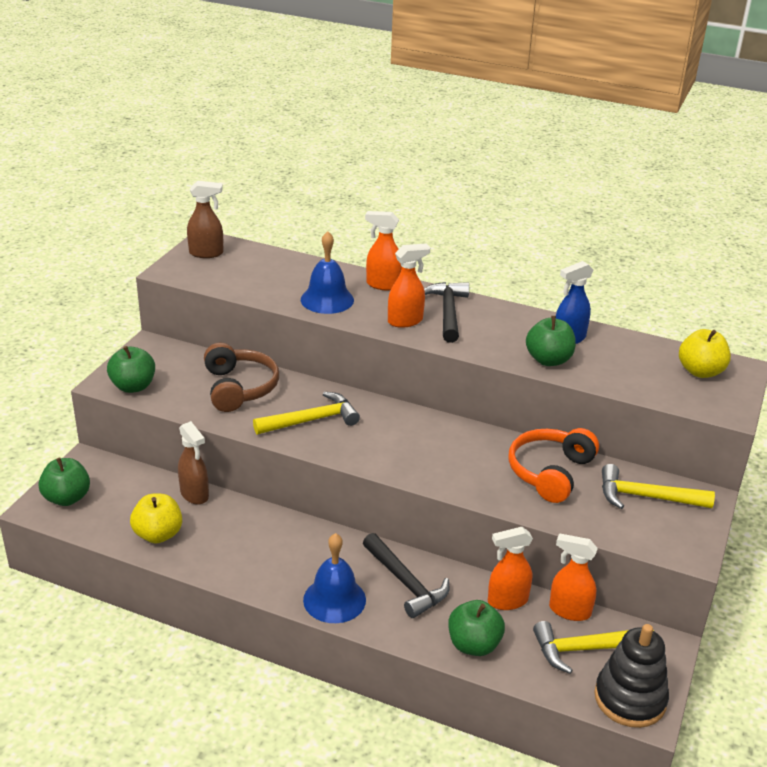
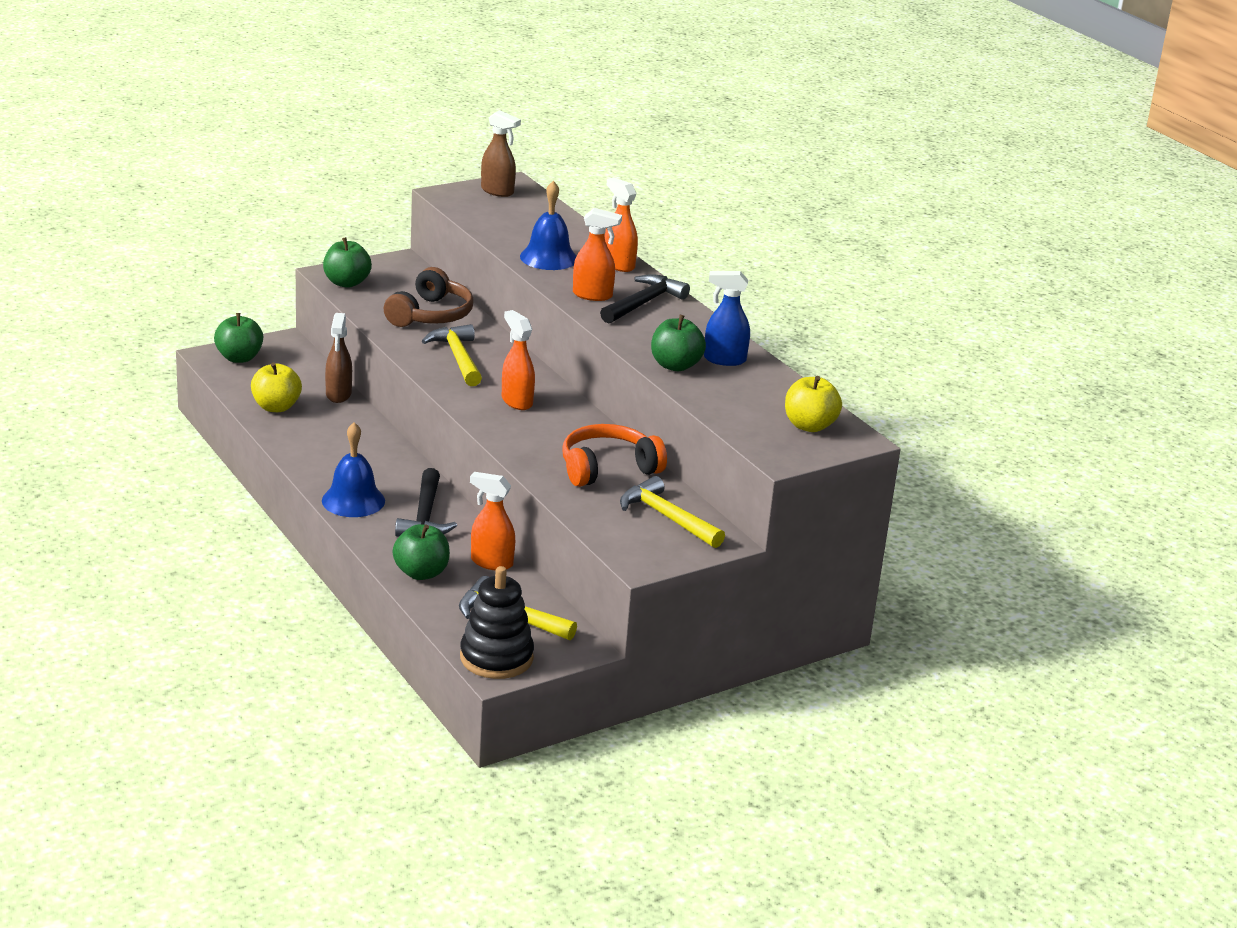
camera: 35 degrees right, 5 degrees down
(312, 420) = (457, 357): yellow hammer -> yellow hammer turned 120 degrees counterclockwise
(569, 611) = (534, 591): orange spray bottle -> orange spray bottle (516, 401)

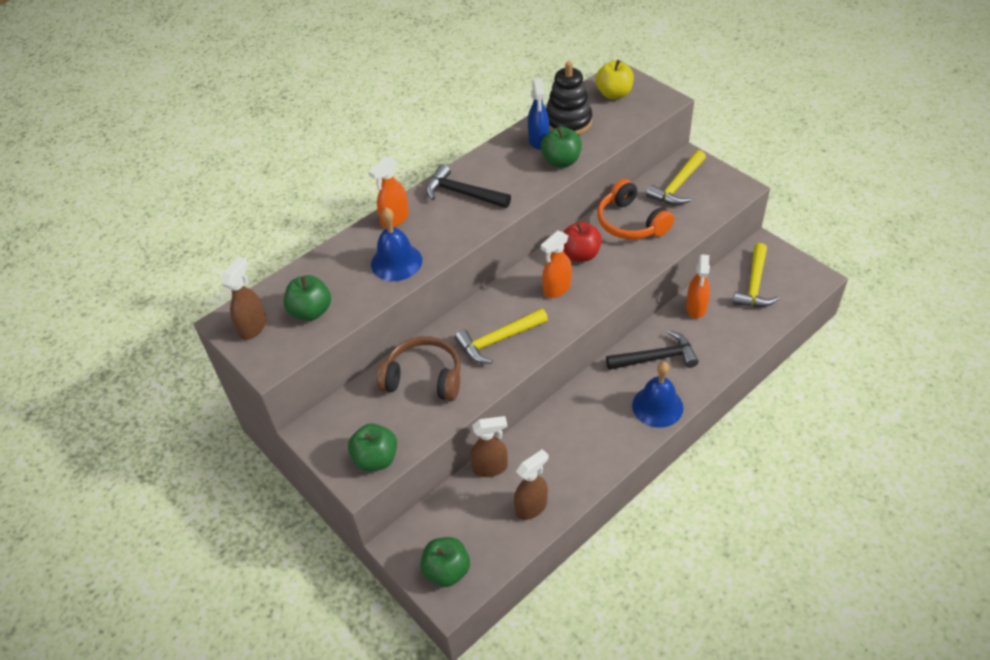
camera: 95 degrees left, 20 degrees up
(276, 407) = (531, 507): yellow apple -> brown spray bottle
(421, 573) = (731, 341): green apple -> green apple (311, 311)
(496, 658) = (802, 281): black stacking toy -> black stacking toy (568, 122)
(566, 425) = (580, 254): none -> red apple
(593, 295) = (461, 222): orange spray bottle -> none

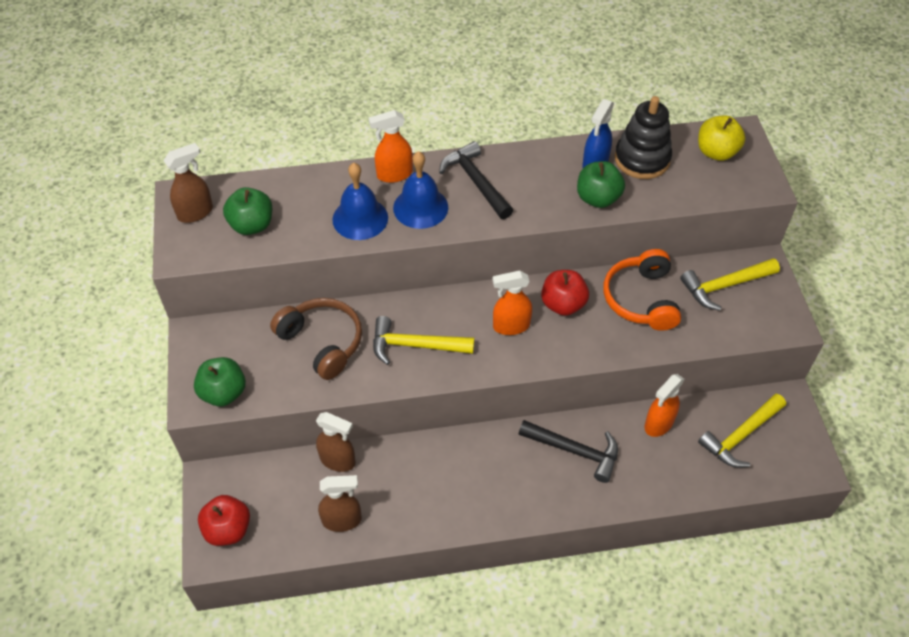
camera: 30 degrees right, 5 degrees up
(447, 571) = (228, 529): green apple -> red apple
(657, 406) = (534, 499): blue bell -> blue bell (420, 207)

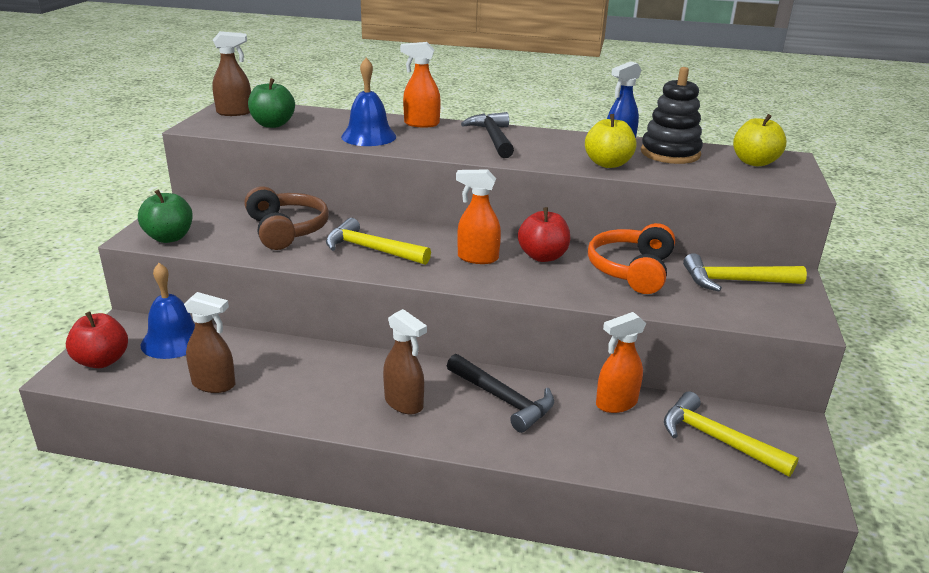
camera: 20 degrees right, 25 degrees down
(338, 460) = (250, 343): brown spray bottle -> brown spray bottle (404, 403)
(420, 207) = (429, 140): blue bell -> blue bell (173, 340)
(598, 198) = (608, 164): green apple -> yellow apple
(740, 436) = (716, 439): yellow hammer -> yellow hammer turned 60 degrees clockwise

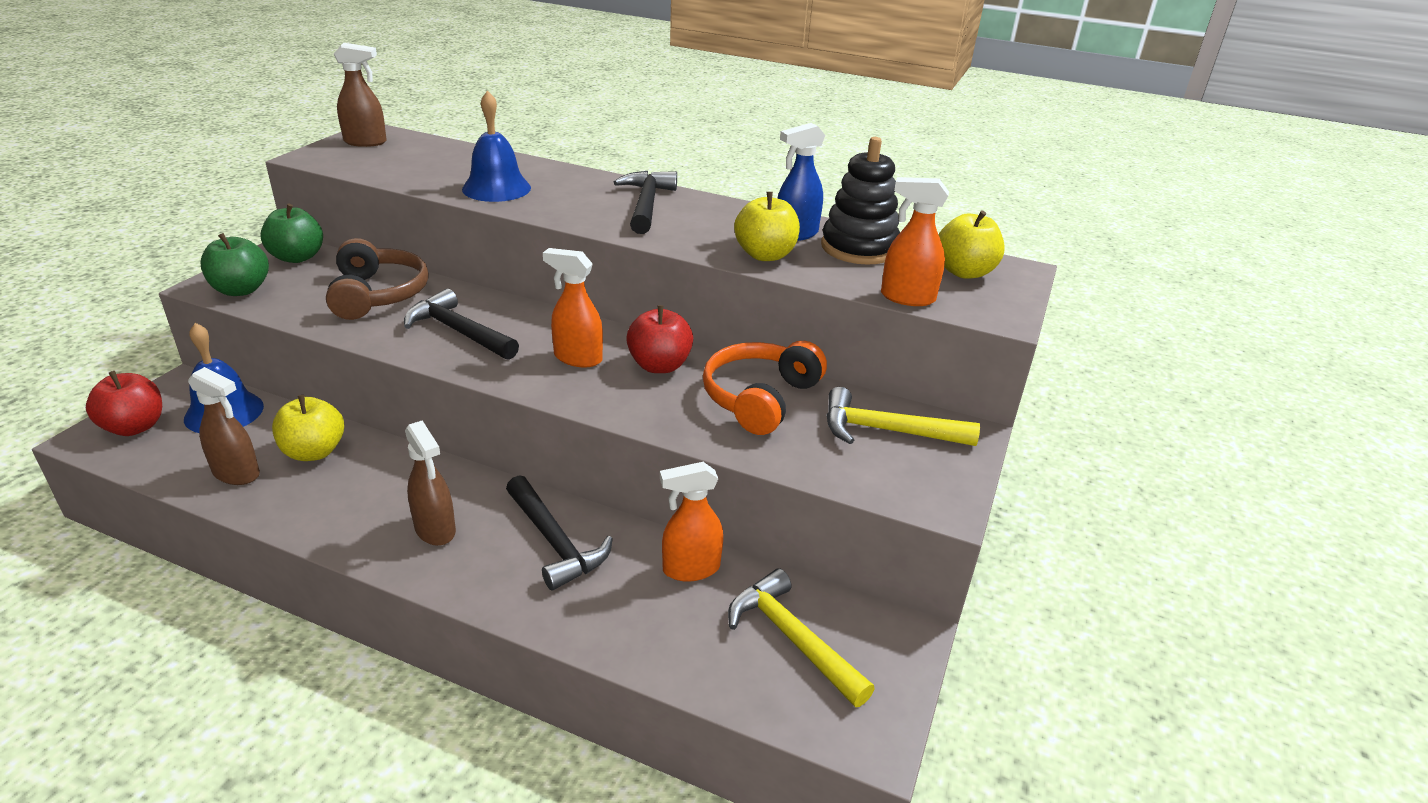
camera: 10 degrees right, 5 degrees up
(269, 360) = (314, 452): none -> yellow apple
(273, 124) = (397, 162): green apple -> green apple (297, 257)
(371, 249) = (458, 331): yellow hammer -> black hammer
(421, 124) = (573, 176): orange spray bottle -> orange spray bottle (907, 298)

